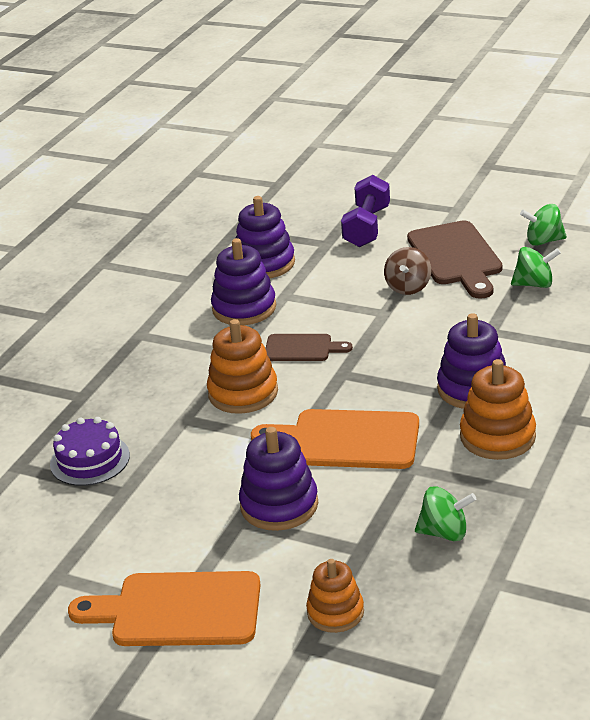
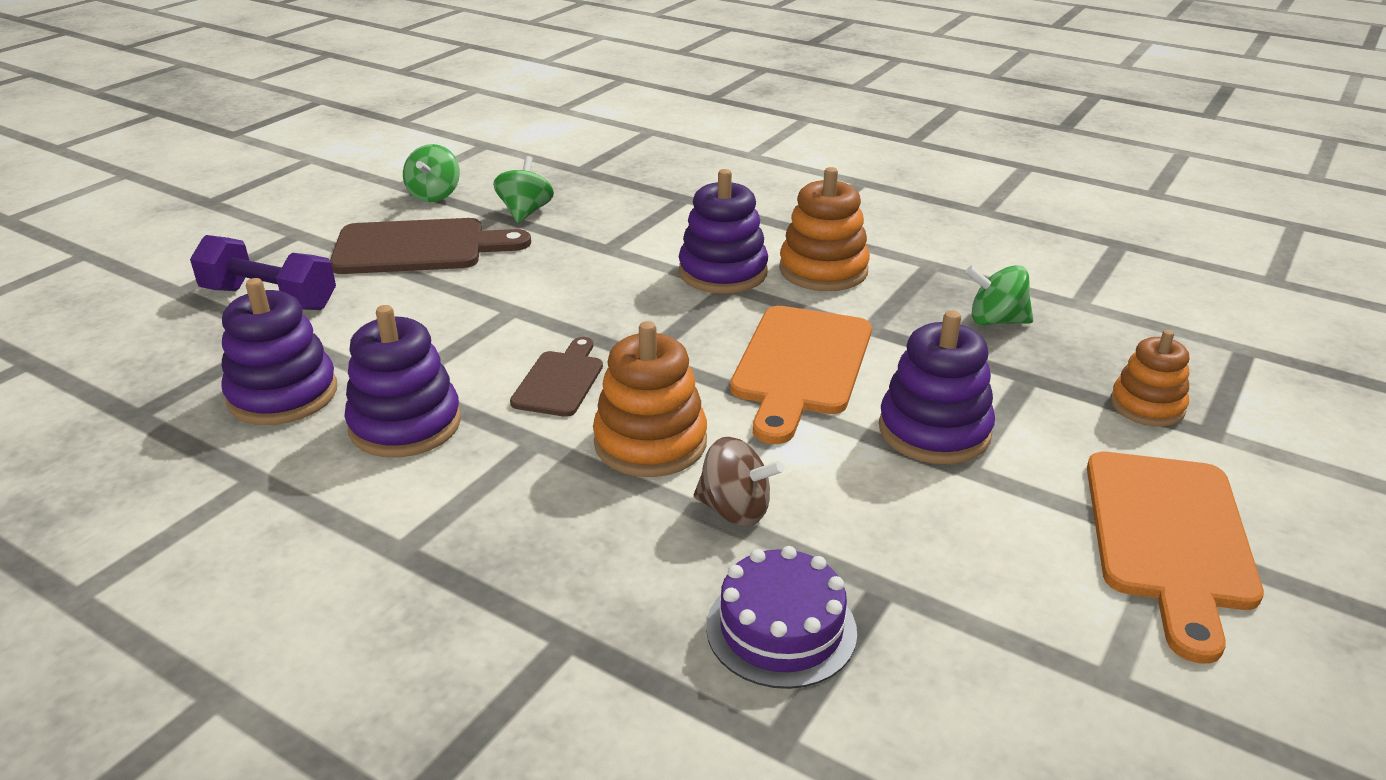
camera: 85 degrees left, 0 degrees up
(408, 287) = (464, 286): brown spinning top -> brown spinning top (735, 510)
(444, 532) = (996, 321): green spinning top -> green spinning top turned 90 degrees counterclockwise

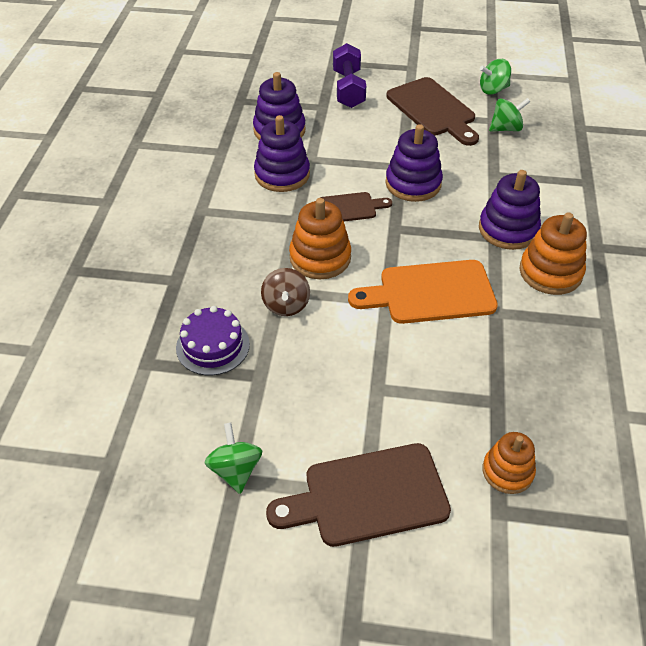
camera: 65 degrees right, 15 degrees up
(934, 431) = (405, 367): purple stacking toy -> purple stacking toy (413, 184)
(996, 321) = (556, 372): green spinning top -> green spinning top (235, 470)
(1169, 538) = (368, 496): orange cutting board -> brown cutting board

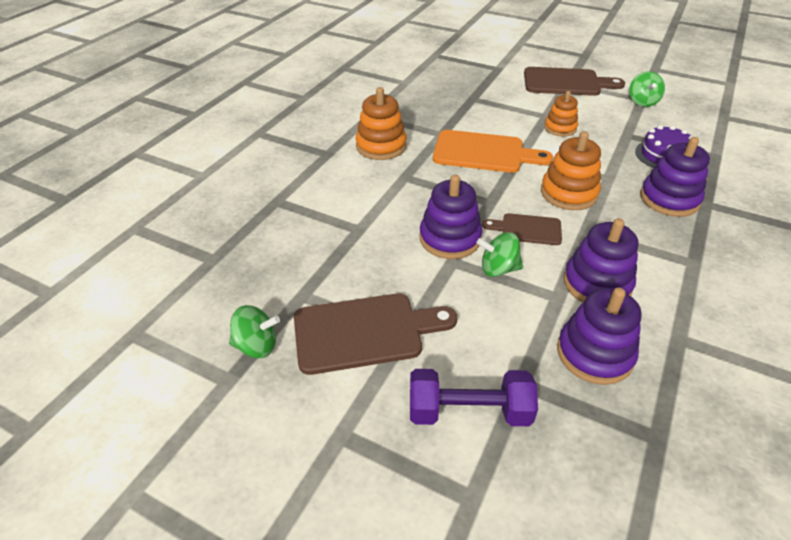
camera: 160 degrees left, 5 degrees down
(286, 305) = (604, 167): brown spinning top -> none
(348, 89) = (469, 411): purple dumbbell -> purple dumbbell turned 75 degrees clockwise
(433, 110) = (365, 332): brown cutting board -> brown cutting board turned 90 degrees clockwise
(506, 128) = (297, 279): green spinning top -> green spinning top (498, 269)
(507, 471) = (485, 77): orange stacking toy -> orange stacking toy (560, 128)
(508, 229) = (388, 180): purple stacking toy -> purple stacking toy (669, 199)

